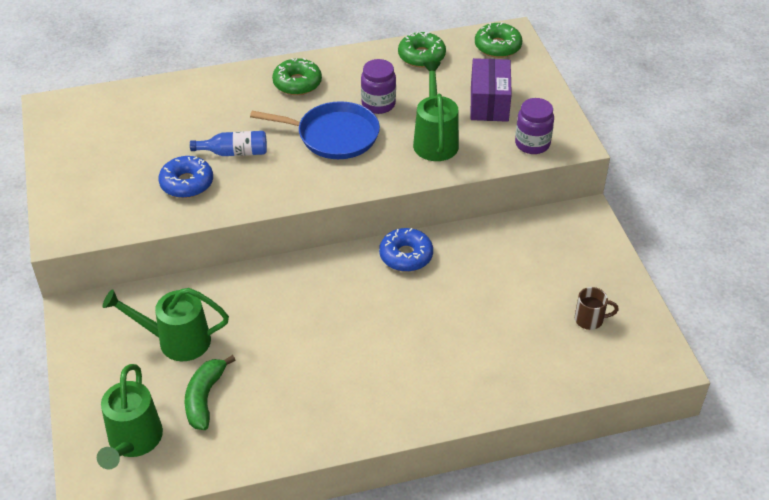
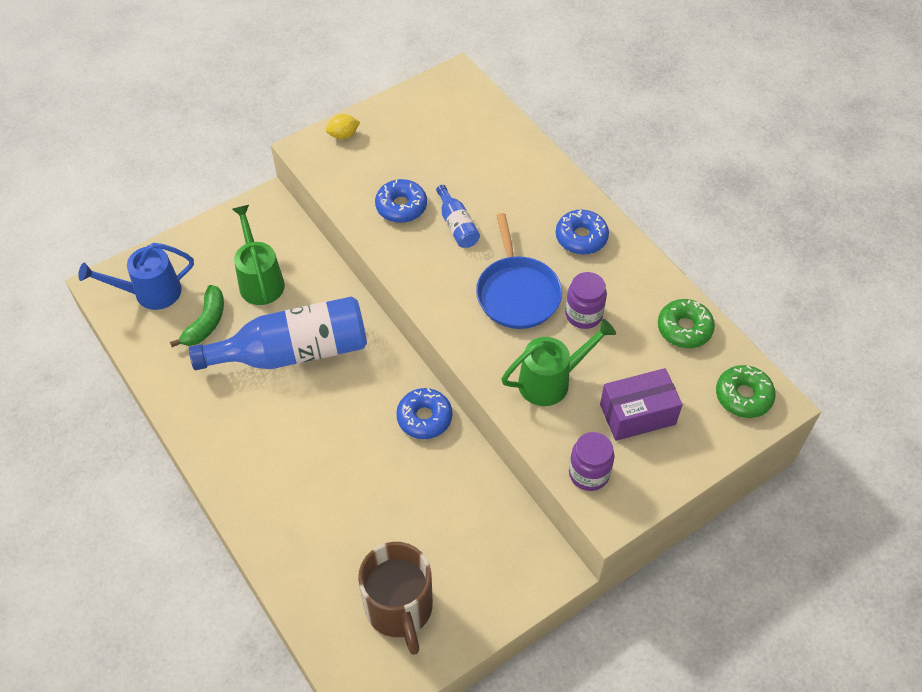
camera: 70 degrees right, 10 degrees up
(63, 202) = (343, 135): none -> yellow lemon
(133, 442) = (150, 293): green watering can -> blue watering can
(205, 398) = (206, 322): green banana -> green banana turned 120 degrees clockwise
(282, 333) = (293, 352): none -> blue bottle
(297, 83) = (581, 237): green donut -> blue donut
(590, 319) = (399, 609): brown mug -> brown mug, size x2.20

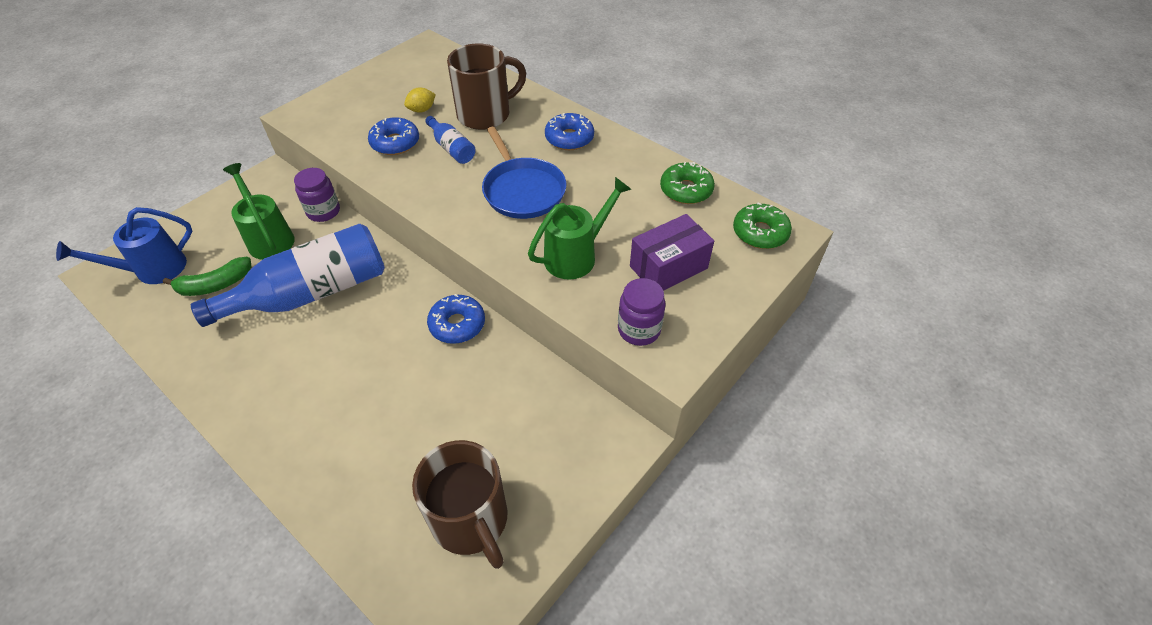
camera: 15 degrees left, 5 degrees down
(206, 322) = (215, 285): green banana -> green banana turned 60 degrees clockwise
(343, 135) = (330, 99): yellow lemon -> yellow lemon (422, 110)
(501, 188) = (486, 114): none -> brown mug
(583, 315) = (590, 196): purple jar -> purple jar (323, 211)

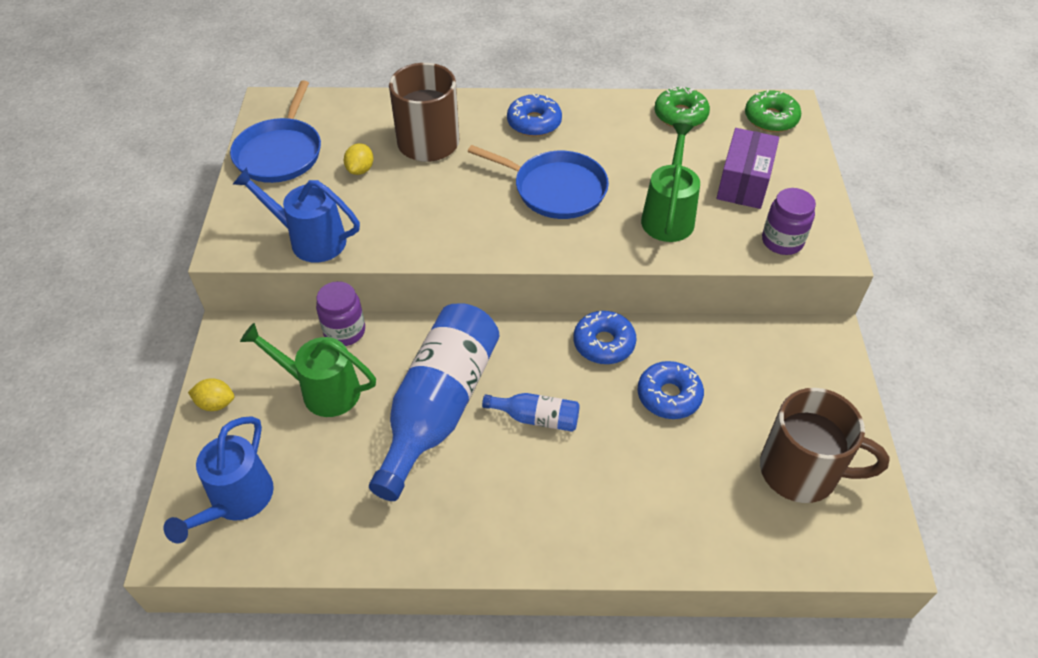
camera: 40 degrees left, 0 degrees up
(213, 209) = (216, 403): none -> yellow lemon
(215, 285) = (330, 466): green banana -> none
(338, 135) = (309, 240): none -> blue watering can
(393, 76) = (280, 153): none -> blue pan
(395, 143) = (379, 214): blue donut -> blue donut (669, 396)
(452, 148) = (441, 189): blue bottle -> blue bottle (536, 418)

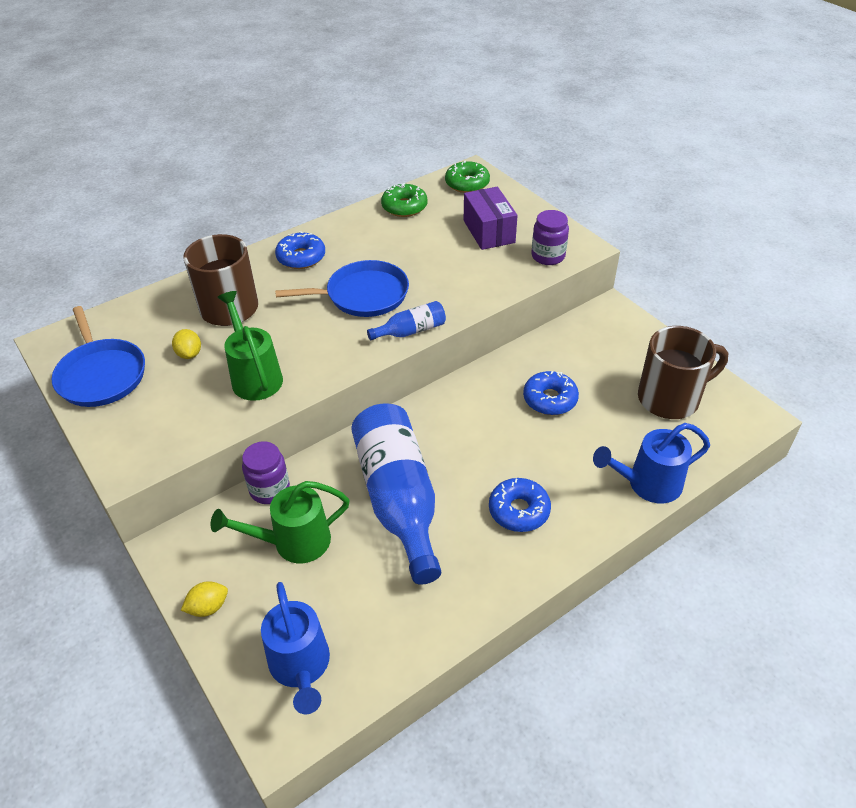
camera: 35 degrees left, 5 degrees down
(309, 240) = (197, 426): blue watering can -> blue watering can (647, 484)
(536, 418) = (476, 465): blue bottle -> blue bottle (411, 331)
(604, 343) = (475, 390): blue donut -> blue donut (519, 510)
(668, 215) = (460, 275): green watering can -> green watering can (254, 376)

